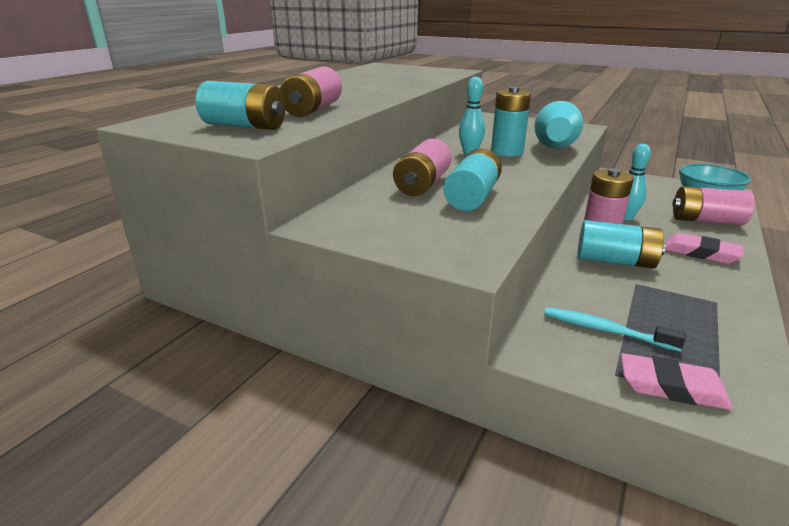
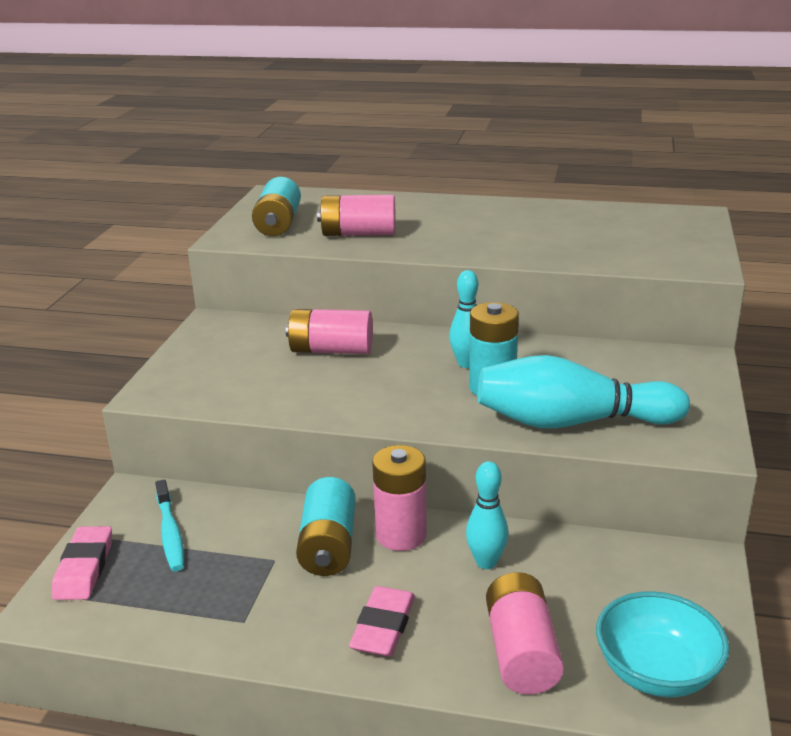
camera: 75 degrees right, 0 degrees up
(472, 197) = (303, 380): turquoise battery -> none
(605, 330) = (170, 533): turquoise toothbrush -> turquoise toothbrush turned 150 degrees clockwise

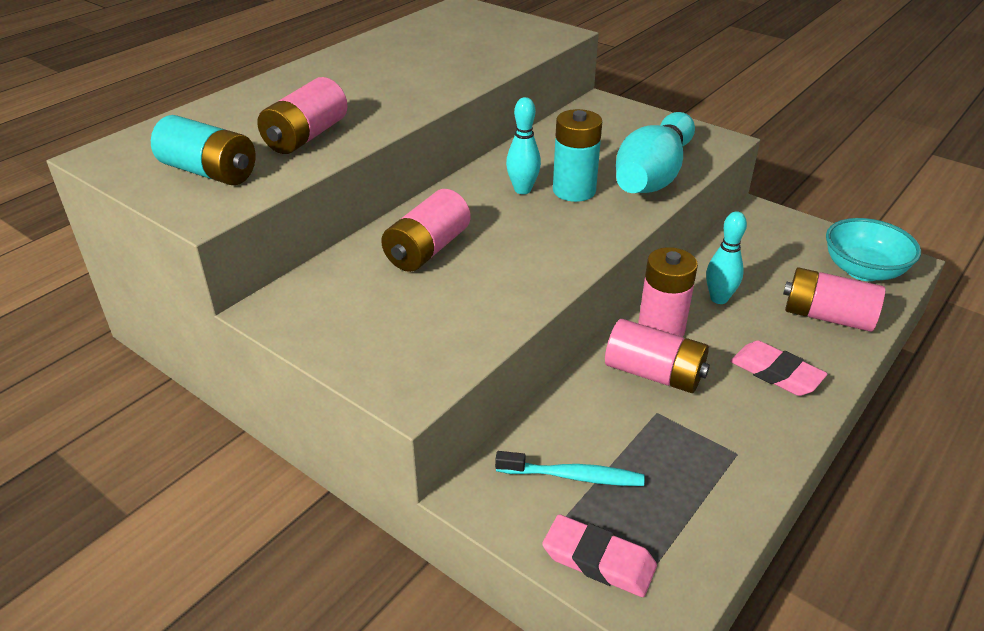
camera: 65 degrees left, 10 degrees up
(328, 546) = (654, 373): turquoise battery -> pink battery

